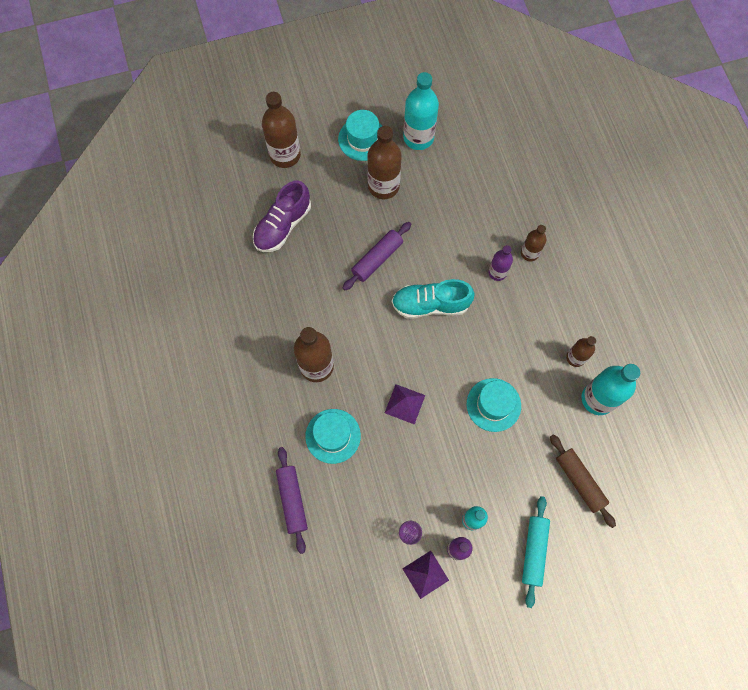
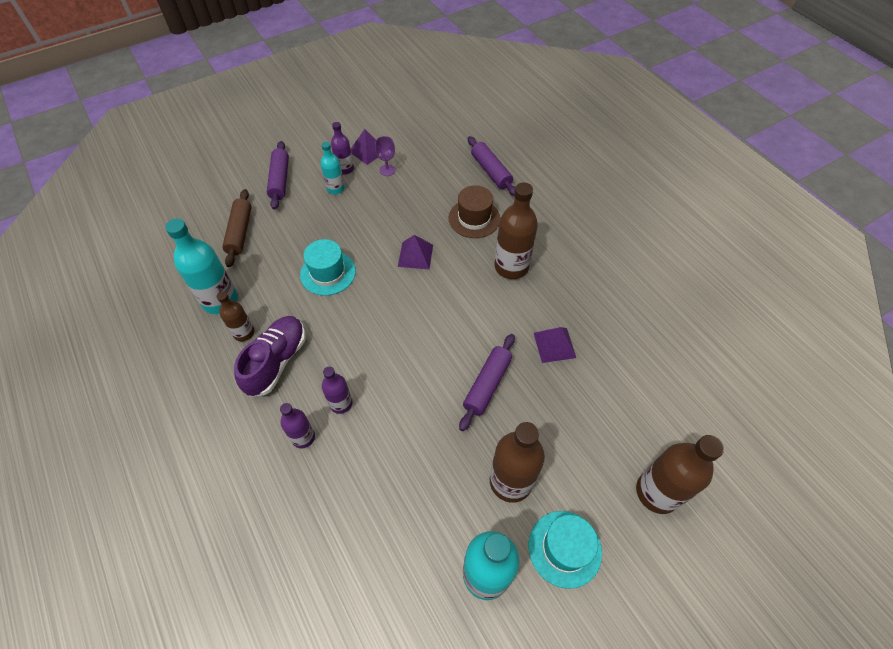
camera: 165 degrees right, 15 degrees down
(283, 225) = (612, 396): purple shoe -> purple shoe (276, 361)
(309, 278) = (554, 345): none -> purple pyramid
(333, 436) = (474, 218): turquoise hat -> brown hat
(430, 304) = (412, 349): turquoise shoe -> none
(529, 253) = (303, 437): brown bottle -> purple bottle
(534, 551) = (280, 180): turquoise rolling pin -> purple rolling pin
(579, 481) = (240, 232): brown rolling pin -> brown rolling pin turned 45 degrees clockwise

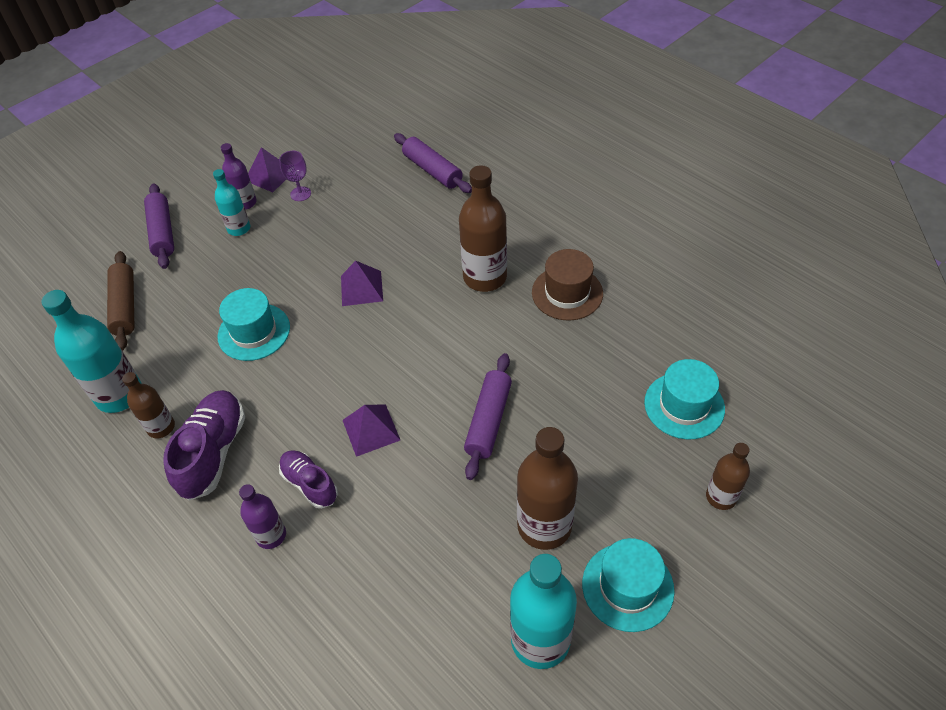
camera: 10 degrees left, 5 degrees down
(341, 403) = (310, 484): purple bottle -> purple shoe
(474, 218) = (425, 230): brown hat -> brown hat (567, 293)
(554, 345) = (559, 357): purple pyramid -> purple pyramid (371, 430)
(645, 408) = (684, 405): none -> turquoise hat
(657, 492) = (721, 497): brown bottle -> brown bottle, size x0.57

